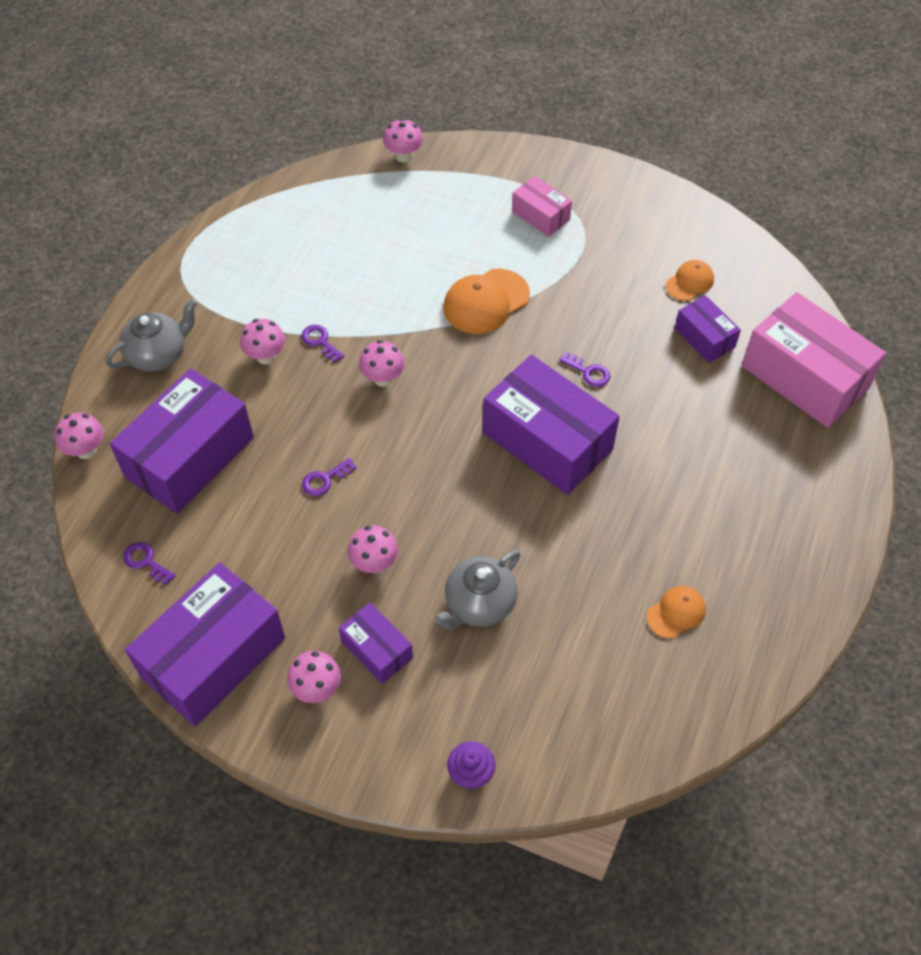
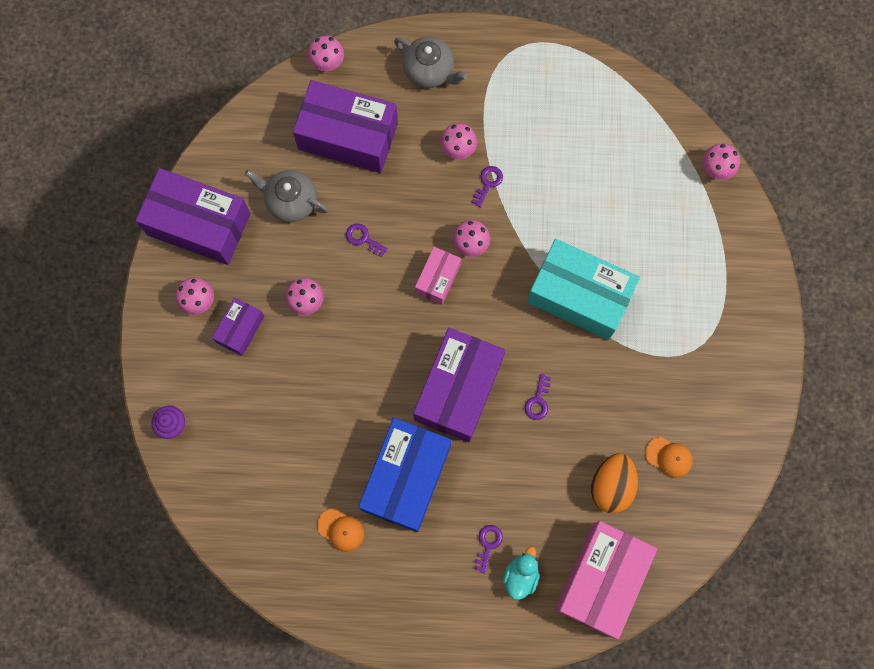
camera: 70 degrees right, 20 degrees up
(146, 561) = (254, 147): purple key -> purple key (488, 544)
(479, 604) = (299, 386): grey teapot -> grey teapot (291, 201)
(486, 302) = (579, 295): orange cap -> turquoise box
(540, 215) = (694, 308): pink box -> pink box (438, 279)
(633, 524) = (406, 477): none -> blue box
(704, 338) = (611, 485): purple box -> orange egg
(781, 447) = (521, 575): none -> turquoise duck

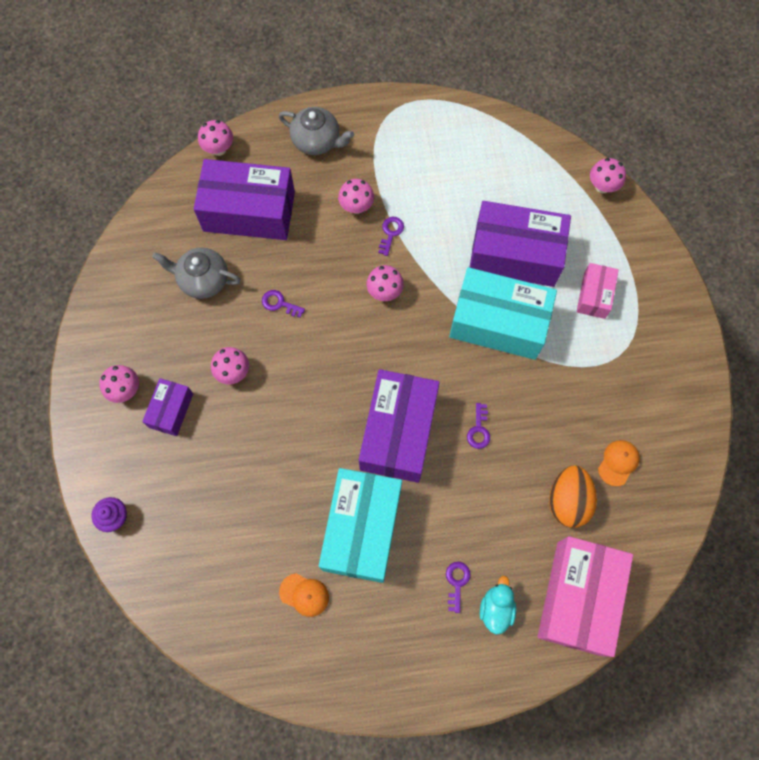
camera: 10 degrees left, 5 degrees down
(199, 224) = (115, 316): purple box -> purple box (515, 254)
(406, 477) = (361, 529): blue box -> turquoise box
(438, 279) = (359, 329): pink box -> pink box (594, 295)
(669, 457) = (618, 463): orange cap -> orange cap turned 75 degrees counterclockwise

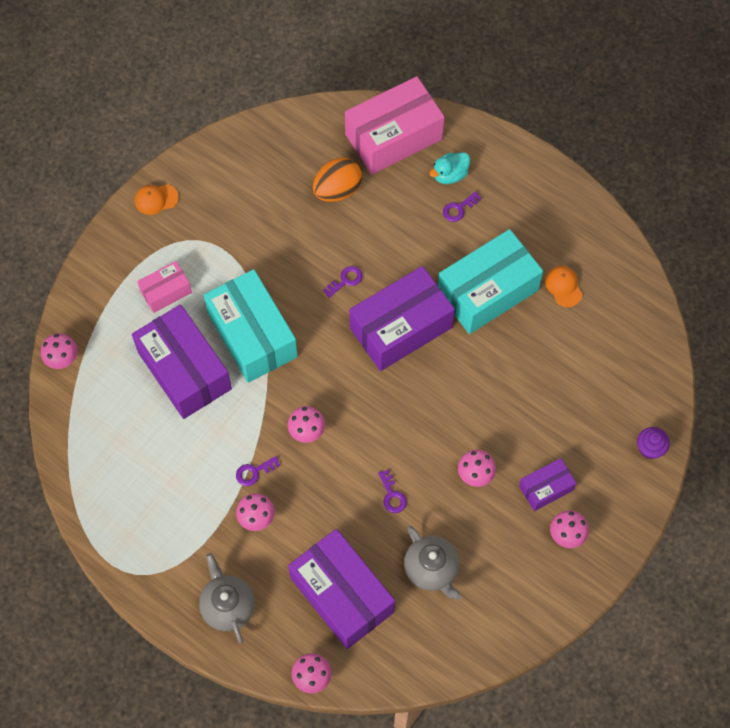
camera: 135 degrees left, 5 degrees down
(618, 463) = (280, 181): orange cap -> orange cap (156, 199)

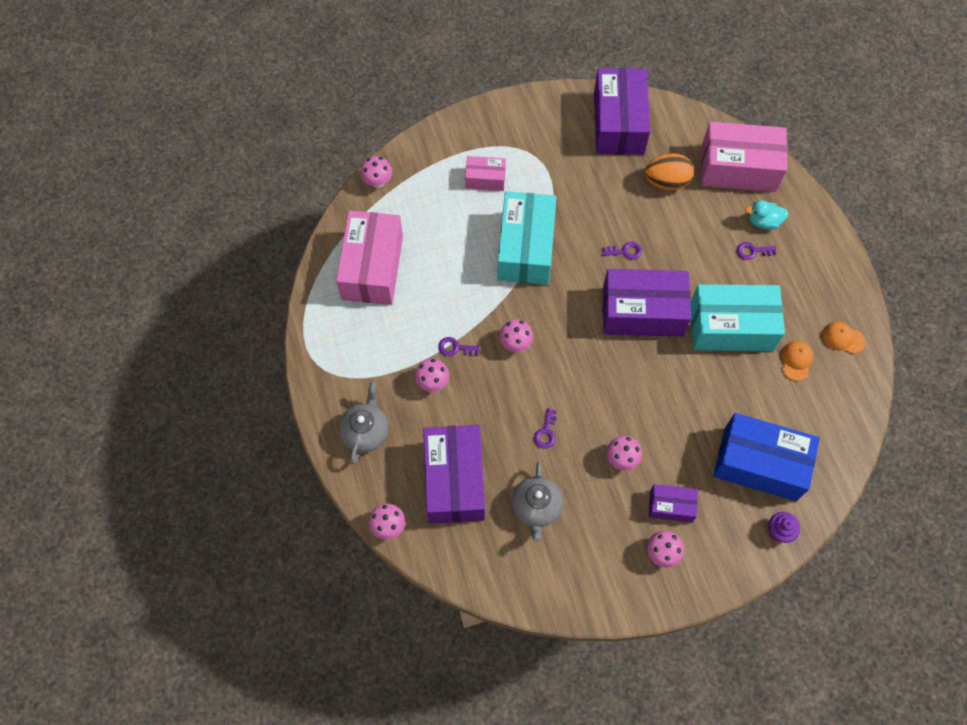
camera: 35 degrees right, 0 degrees up
(119, 446) = (372, 267): none -> pink box
(156, 199) = (525, 109): orange cap -> orange cap (843, 338)
(184, 370) = (457, 243): purple box -> purple box (618, 123)
(594, 399) = (760, 463): none -> blue box

